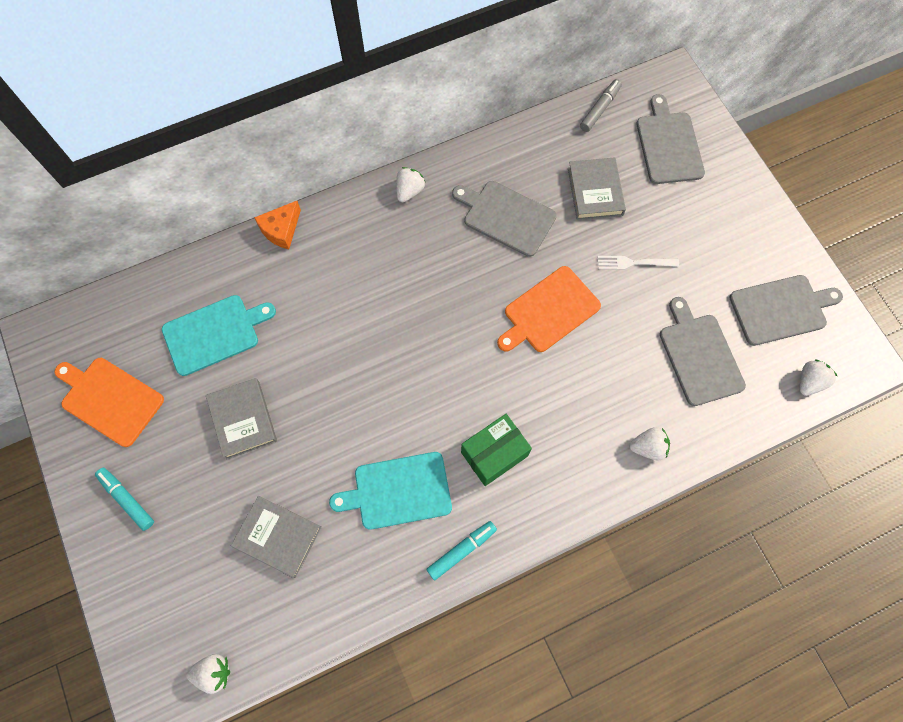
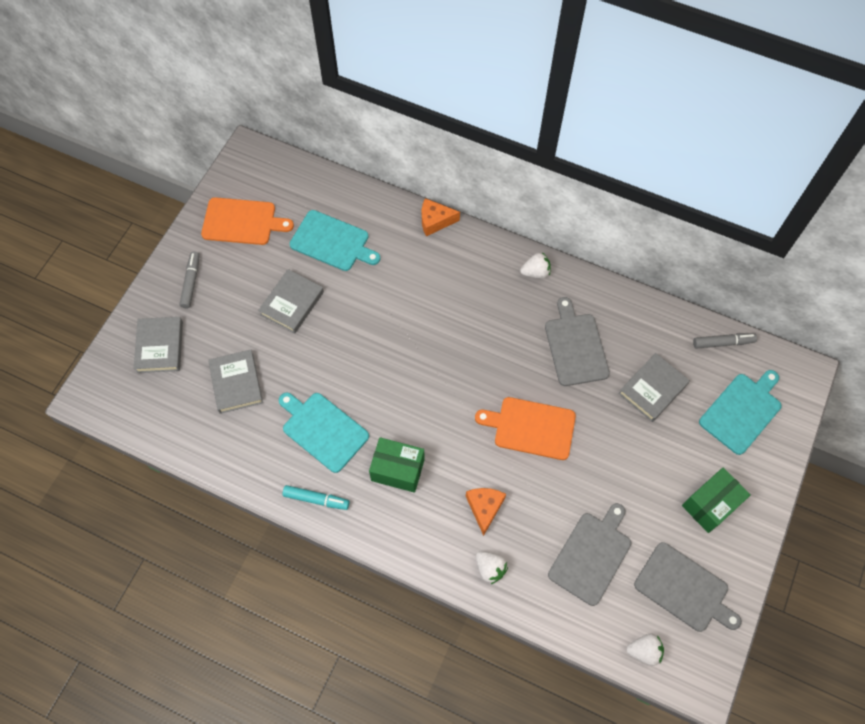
camera: 50 degrees right, 5 degrees down
(109, 399) = (242, 222): orange cutting board -> orange cutting board turned 105 degrees clockwise
(127, 499) = (191, 282): turquoise marker -> grey marker
(168, 585) = (160, 346): none -> grey book
(214, 672) = (129, 414): white strawberry -> none
(590, 408) = (484, 508): none -> orange cheese
(634, 263) = (622, 457): white fork -> none
(668, 145) = (742, 411): grey cutting board -> turquoise cutting board
(727, 232) = (710, 504): none -> green box

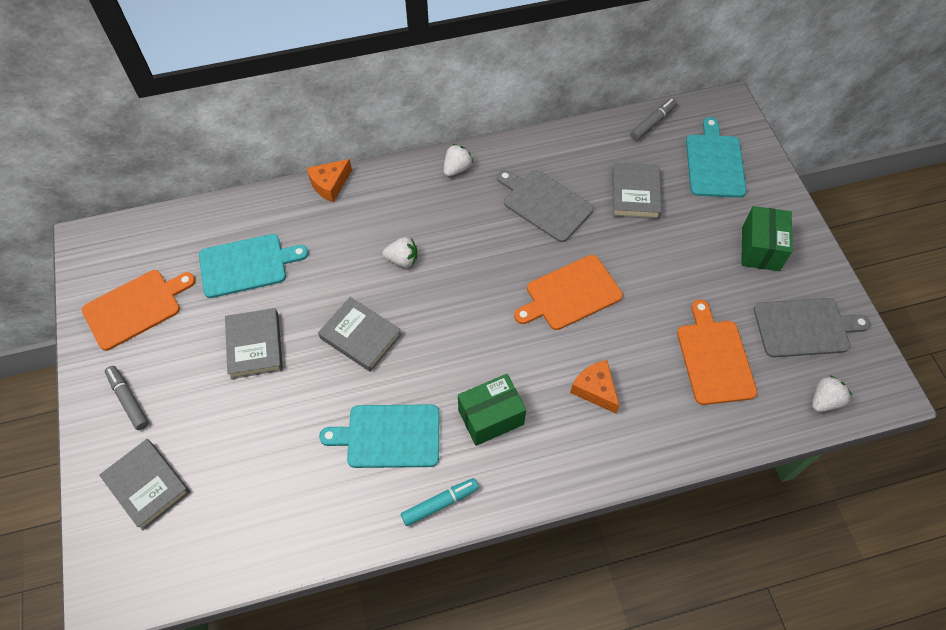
camera: 40 degrees left, 5 degrees down
(236, 383) = (263, 459): grey book -> grey book (360, 336)
(490, 568) = (647, 436): white strawberry -> white strawberry (402, 260)
(591, 555) = (714, 358): grey cutting board -> orange cutting board

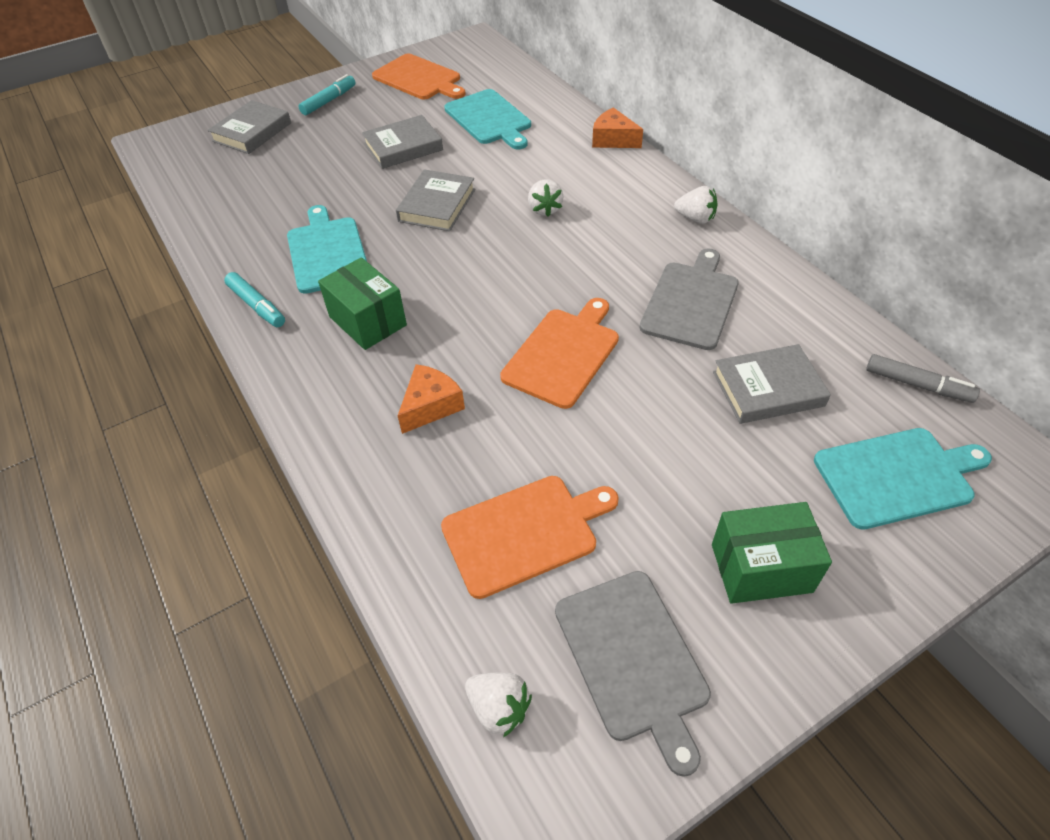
camera: 75 degrees right, 10 degrees down
(128, 400) = (329, 101): grey marker -> turquoise marker
(570, 294) = (563, 354): orange cutting board -> orange cutting board turned 75 degrees clockwise

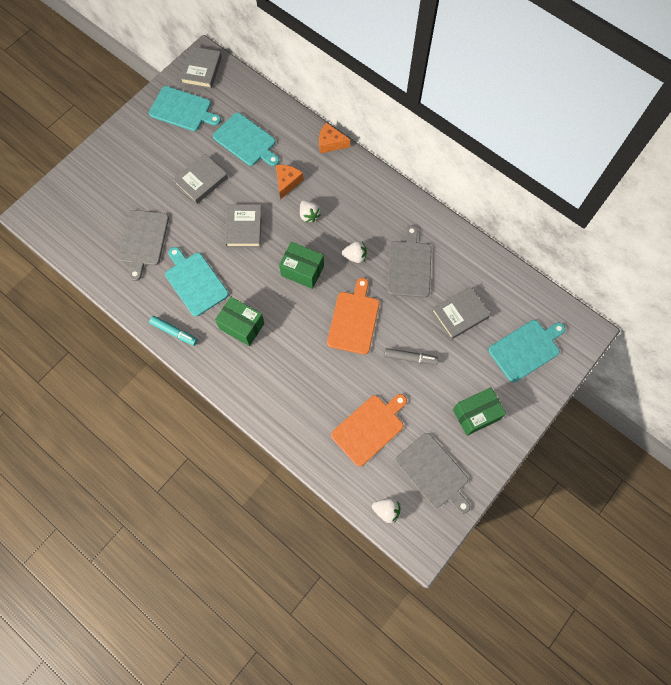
camera: 20 degrees left, 20 degrees up
(252, 132) = (93, 190): grey book -> grey book (201, 70)
(282, 193) = (143, 240): none -> grey cutting board
(329, 101) = (131, 147): turquoise marker -> none
(419, 79) = (182, 110): orange cutting board -> turquoise cutting board
(430, 406) = (298, 371): orange cheese -> orange cheese (287, 182)
(503, 272) = (302, 271): none -> green box
(695, 218) = (396, 201): white strawberry -> white strawberry (355, 256)
(917, 385) = (529, 292): grey marker -> grey marker (410, 358)

